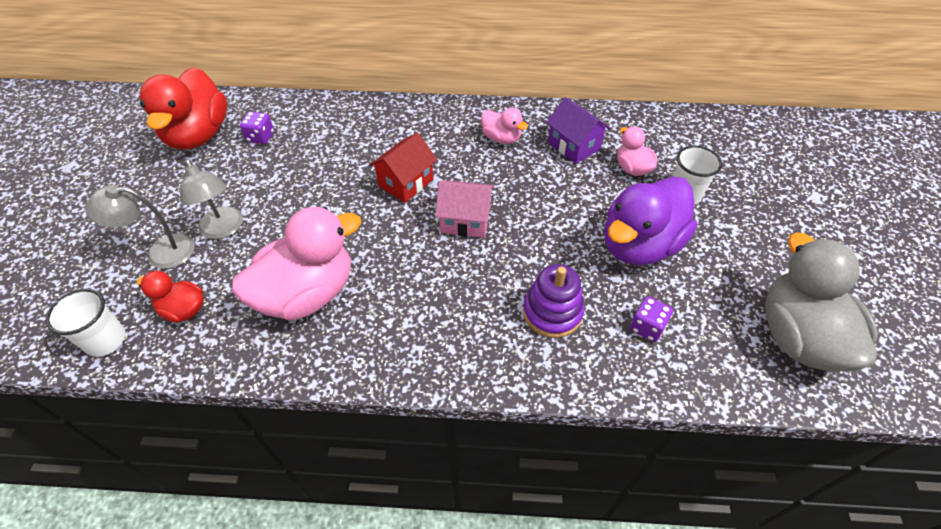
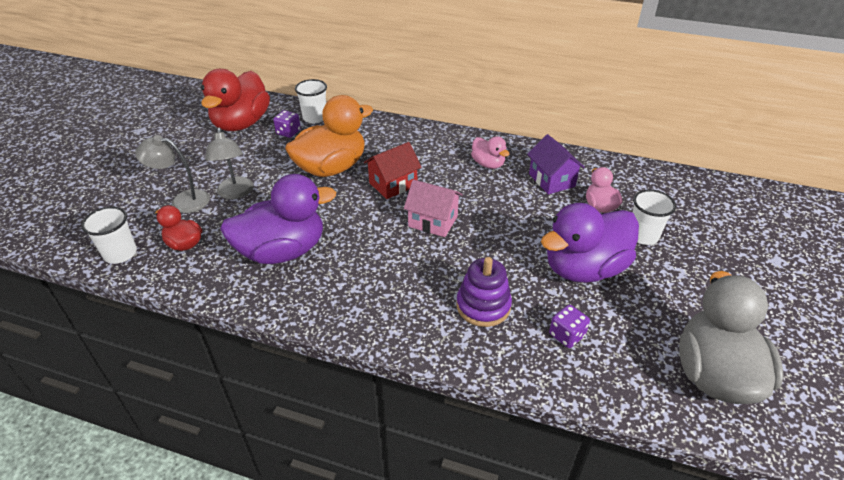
camera: 15 degrees right, 10 degrees down
(286, 112) = (315, 118): none -> white cup
(307, 293) = (282, 251): pink duck -> purple duck
(328, 175) = (331, 168): none -> orange duck

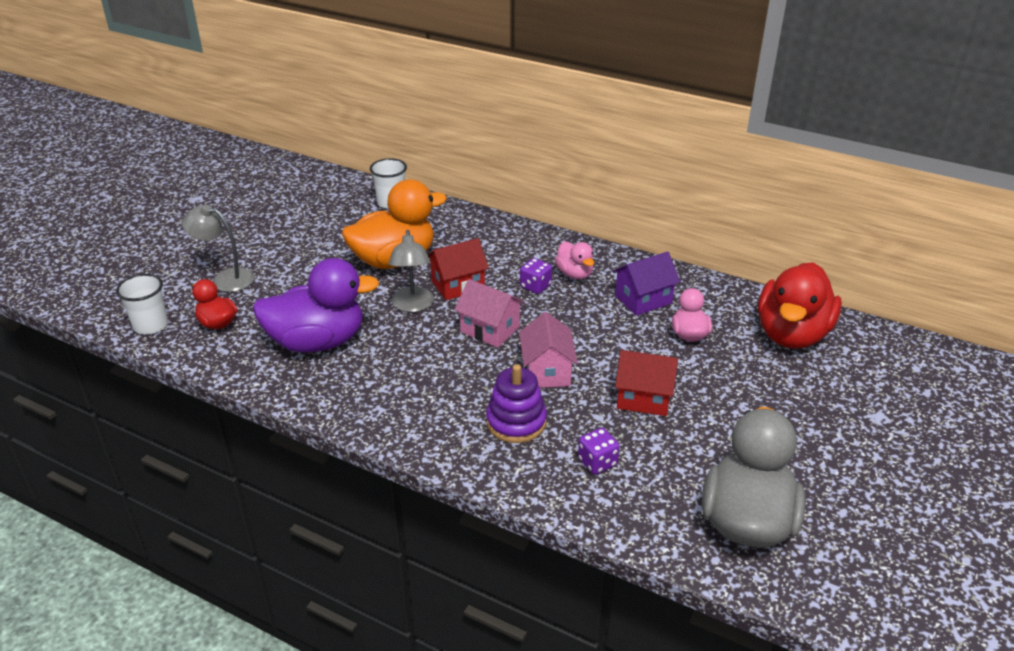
camera: 10 degrees right, 5 degrees down
(235, 193) = (282, 277): grey lamp -> grey lamp (413, 306)
(241, 123) = (307, 202): red duck -> red duck (792, 334)
(288, 132) = (357, 216): purple dice -> purple dice (535, 286)
(494, 254) = (547, 371): none -> pink house
(551, 180) = (643, 299): purple house -> purple house turned 75 degrees clockwise
(584, 268) = (643, 398): purple duck -> red house
(643, 235) = (727, 371): white cup -> none

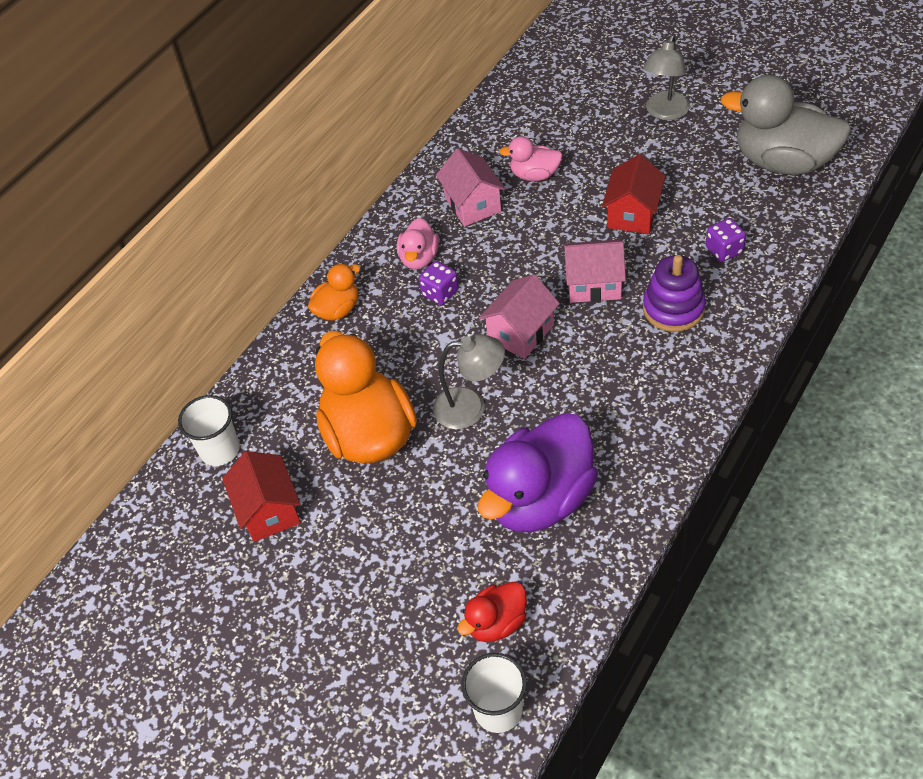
camera: 80 degrees left, 15 degrees up
(225, 278) = (390, 634): grey lamp -> grey lamp (665, 112)
(317, 342) = (540, 499): purple duck -> purple duck turned 135 degrees counterclockwise
(458, 285) = (431, 365): red house -> red house (269, 510)
(517, 239) = (337, 310): none -> orange duck
(574, 274) = (419, 258): pink duck -> pink duck turned 120 degrees clockwise
(643, 299) = (472, 204): purple house -> pink house
(792, 334) = (536, 106): red duck -> none

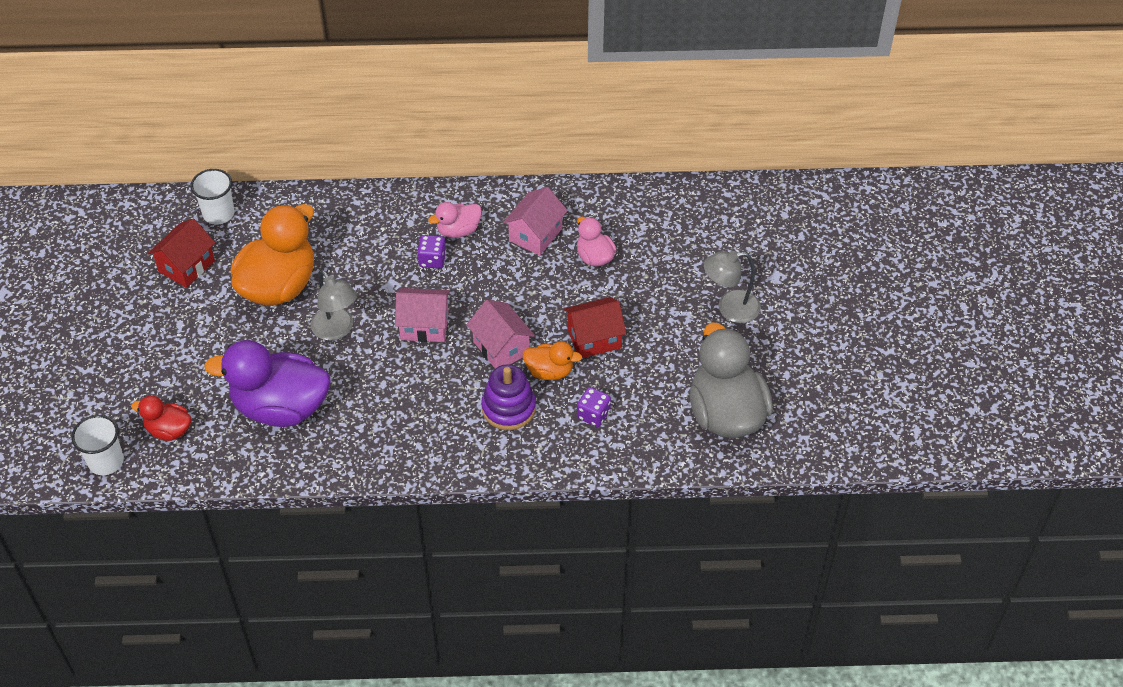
camera: 50 degrees right, 0 degrees up
(337, 310) = (378, 210): orange duck -> orange duck (549, 371)

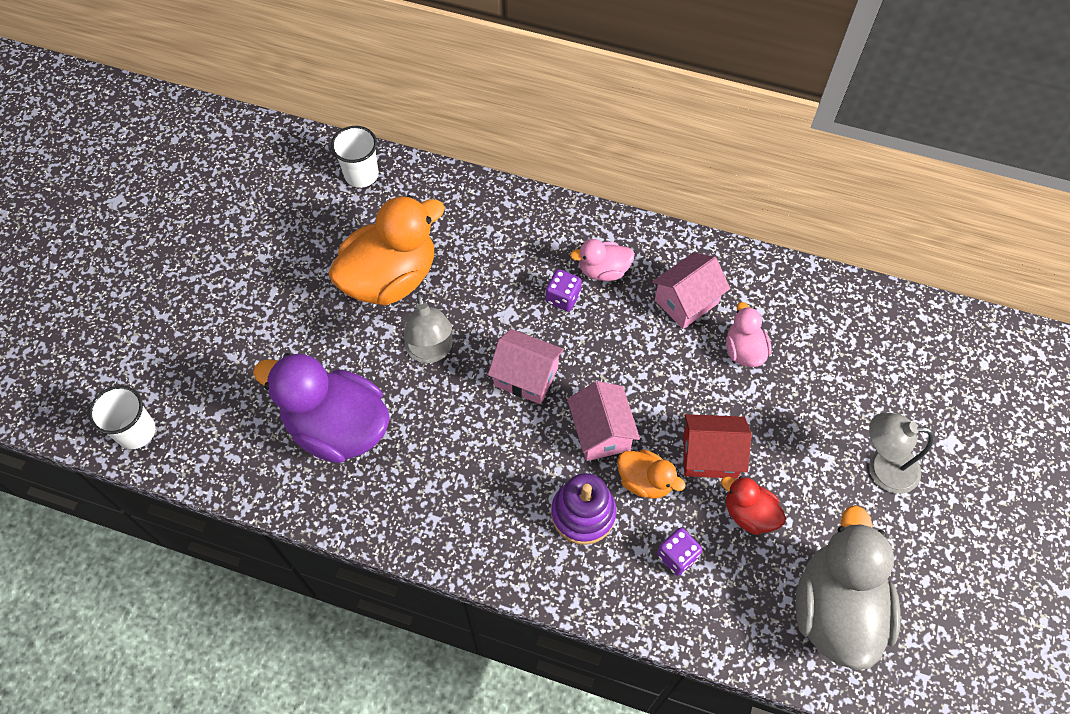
camera: 20 degrees right, 10 degrees up
(168, 430) = (213, 415): red duck -> red duck (749, 513)
(186, 266) = (306, 225): red house -> none

